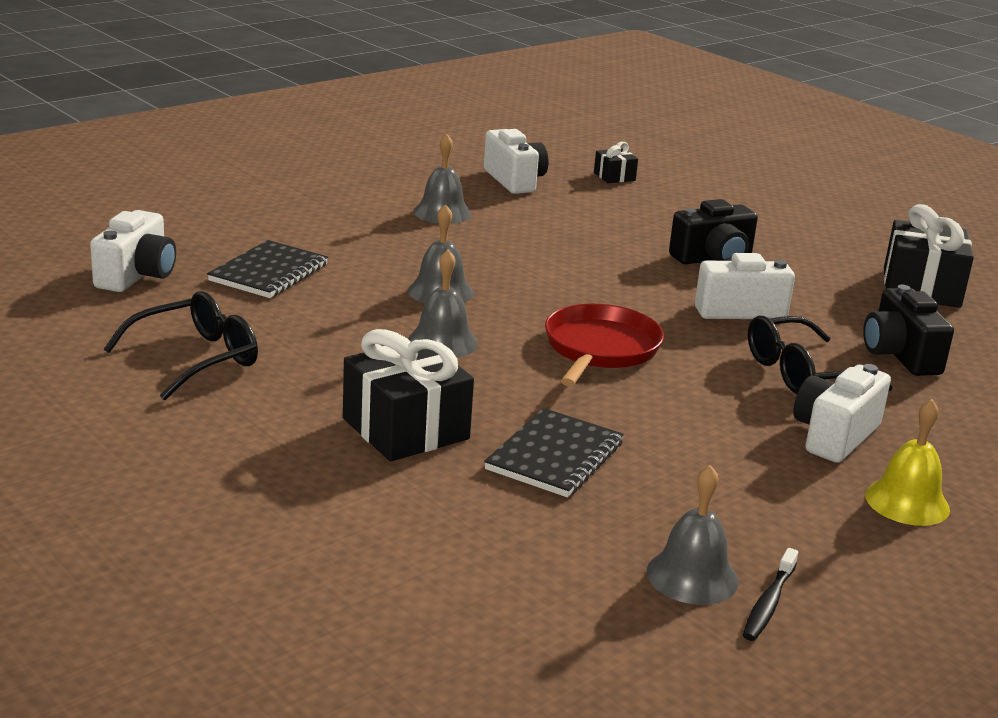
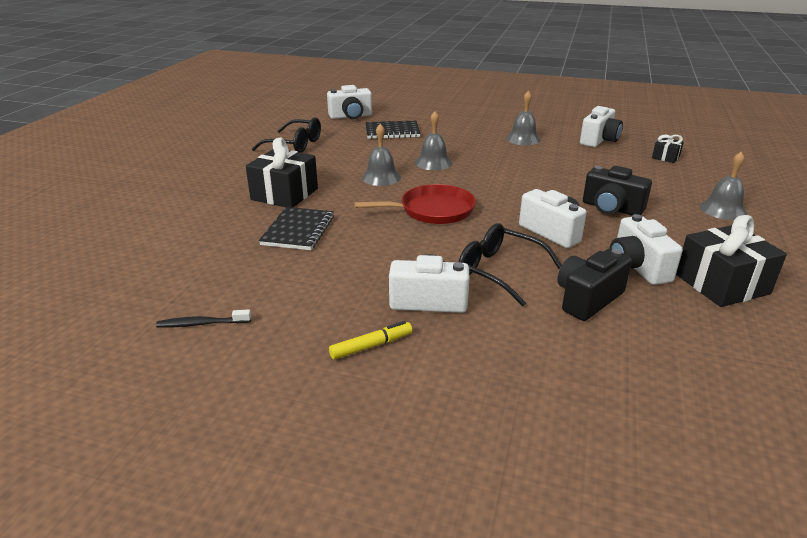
camera: 60 degrees right, 5 degrees up
(555, 456) = (298, 230): black notebook -> black notebook turned 75 degrees counterclockwise
(692, 576) = (212, 295): grey bell -> grey bell (723, 210)
(857, 306) = (637, 267): none -> white camera
(907, 502) = (371, 346): yellow bell -> yellow marker

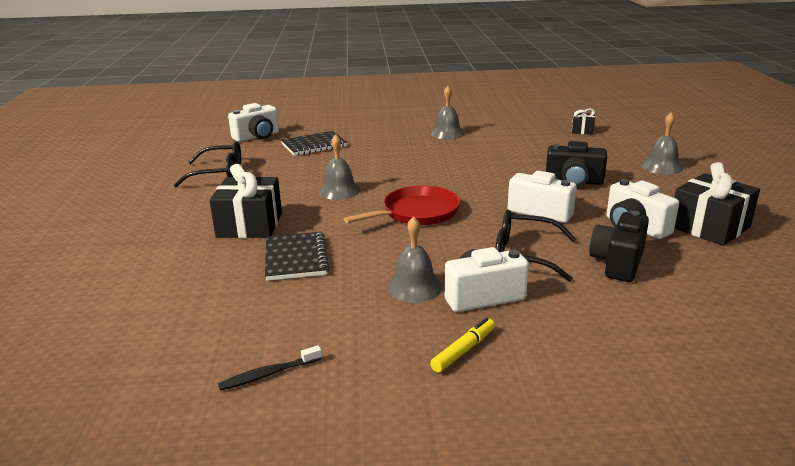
camera: 20 degrees left, 5 degrees down
(433, 162) = (380, 168): grey bell -> grey bell (414, 287)
(599, 140) = (515, 124): white camera -> none

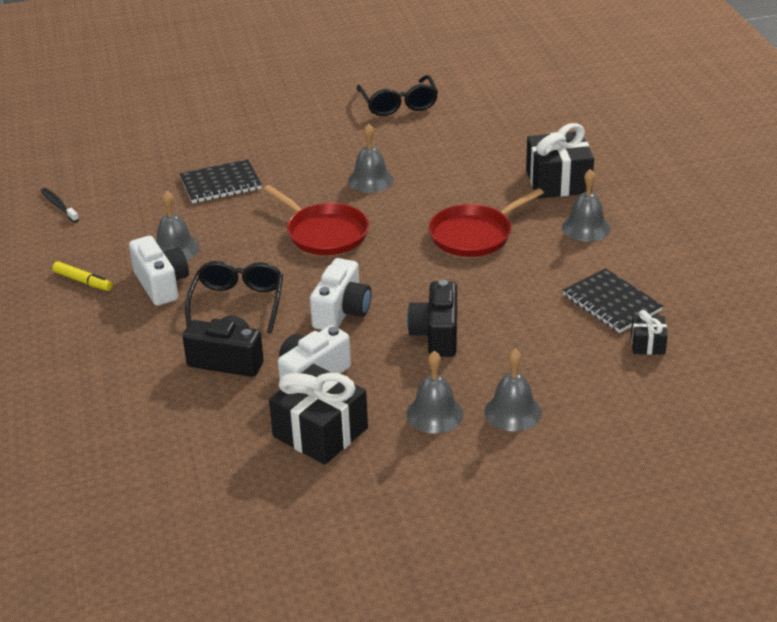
camera: 80 degrees right, 10 degrees up
(249, 225) = (281, 148): black gift -> black gift (558, 181)
(257, 137) = (519, 100): white camera -> none
(314, 145) = (503, 141): black notebook -> black notebook (611, 303)
(443, 162) = (474, 235): none -> red pan
(671, 188) = (435, 414): none -> grey bell

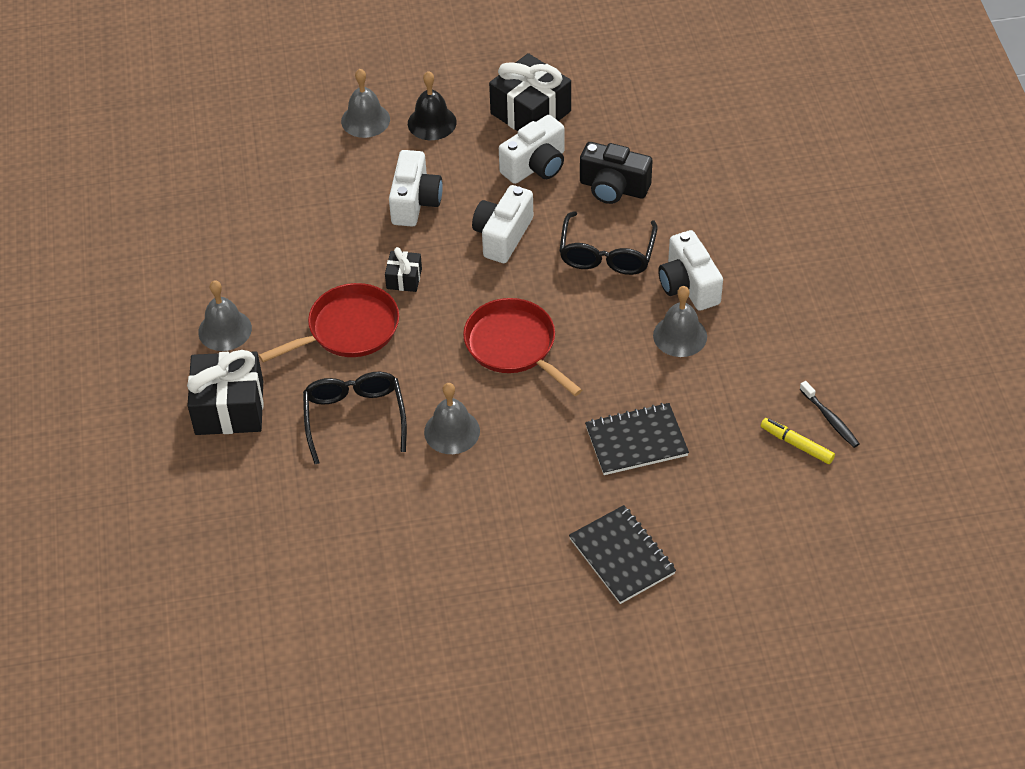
camera: 175 degrees left, 15 degrees up
(83, 281) = (773, 296): yellow marker -> yellow marker (796, 444)
(398, 104) = (394, 590): black glasses -> black glasses (355, 418)
(435, 414) = (432, 122): grey bell -> black bell
(436, 335) = (415, 202): black camera -> white camera
(611, 303) = (238, 226): black notebook -> black notebook (622, 556)
(647, 344) = (224, 178): black gift -> black gift (404, 278)

